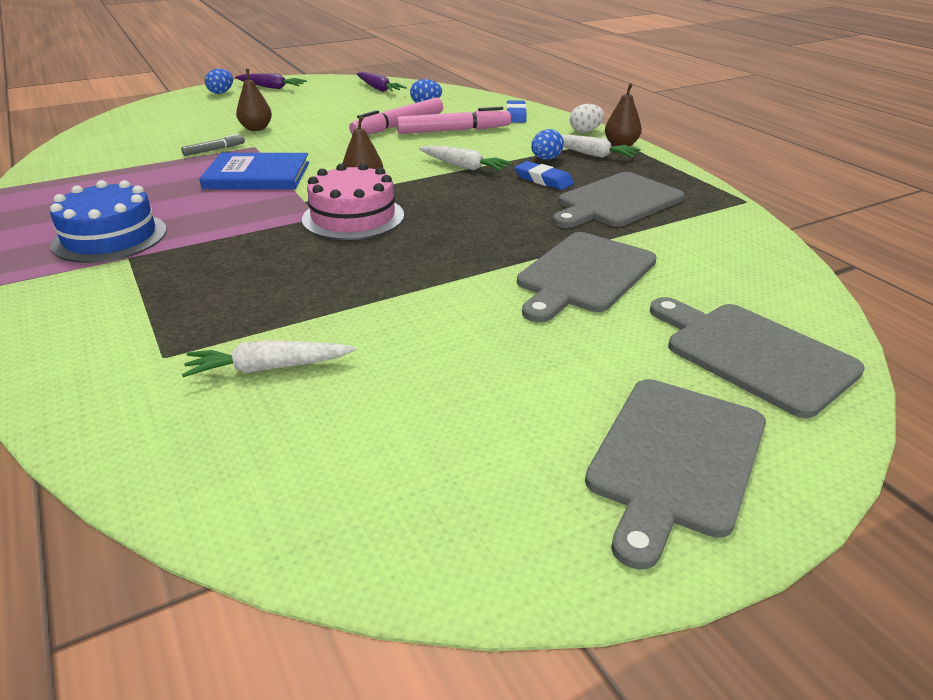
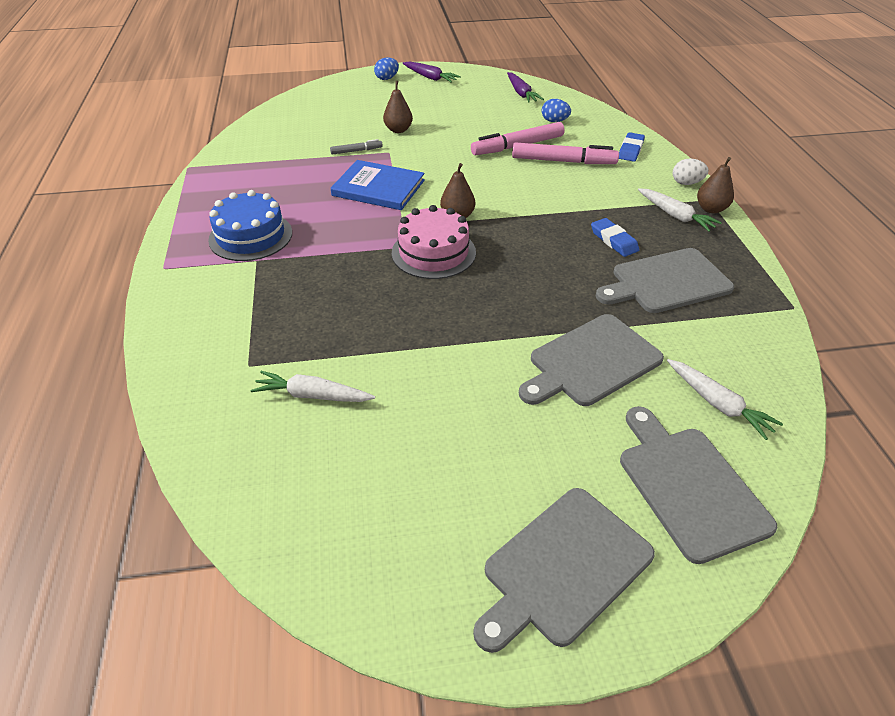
camera: 20 degrees right, 10 degrees up
(464, 166) = (551, 210): white carrot -> white carrot (718, 404)
(546, 159) = (629, 214): blue egg -> none

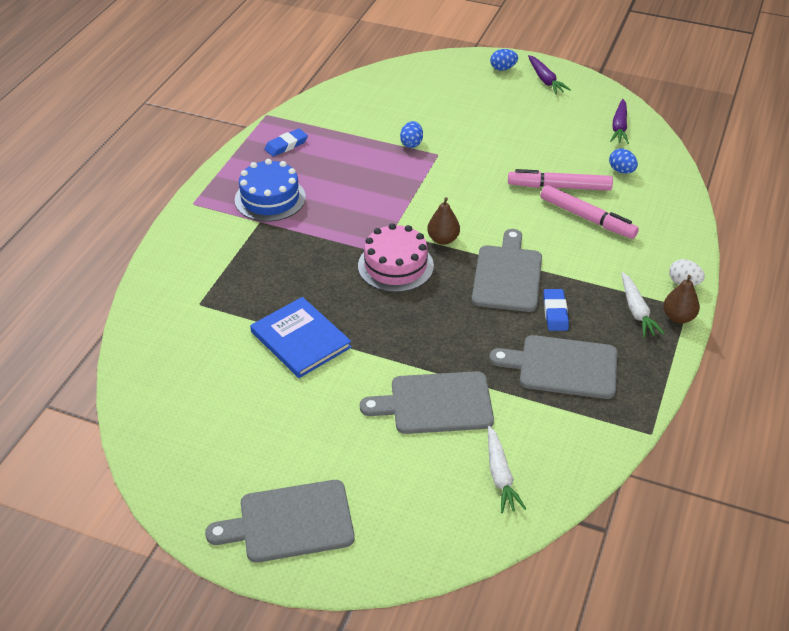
camera: 30 degrees right, 0 degrees up
(312, 395) = (224, 343): white carrot -> none
(356, 151) = (411, 143): grey marker -> blue egg
(378, 188) = (400, 188): blue book -> blue book (301, 339)
(398, 130) = (465, 133): brown pear -> none
(630, 150) = (665, 228): blue eraser -> blue eraser (286, 145)
(689, 486) = (419, 517): grey cutting board -> grey cutting board (507, 275)

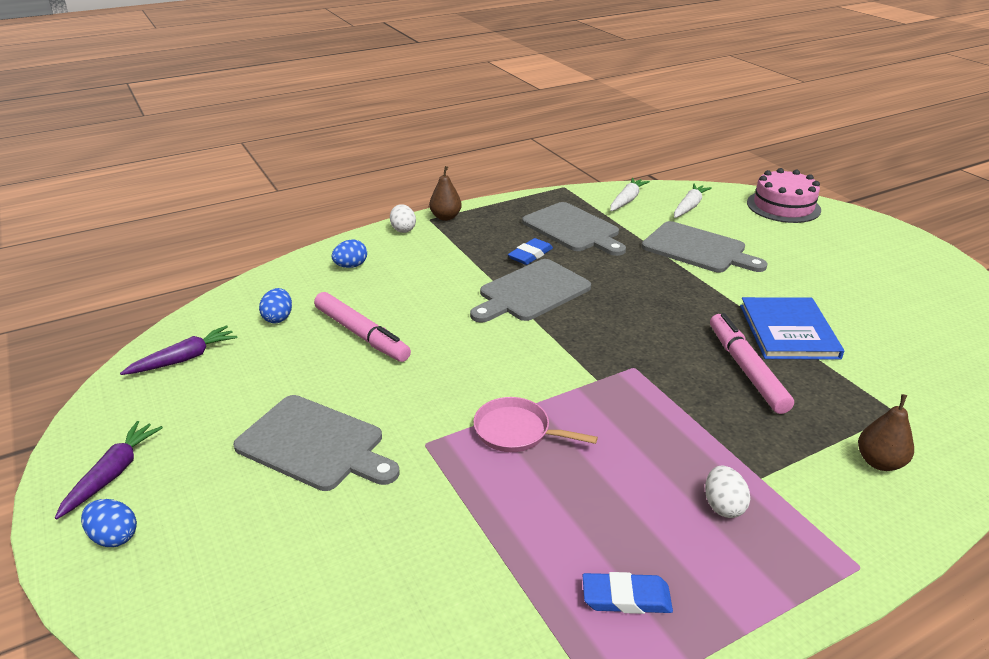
camera: 140 degrees left, 10 degrees down
(270, 198) = (723, 506): blue cake -> white egg
(290, 522) = (867, 240): grey cutting board -> grey cutting board (315, 444)
(395, 266) = (630, 346): pink cake -> pink cake (783, 206)
(402, 181) = (516, 431): none -> pink pan
(411, 143) = (435, 480): blue egg -> blue egg (351, 266)
(443, 239) = (551, 346): brown pear -> brown pear (879, 462)
(587, 218) = (388, 298): pink marker -> pink marker (746, 369)
(637, 311) = (468, 231): white carrot -> white carrot (627, 200)

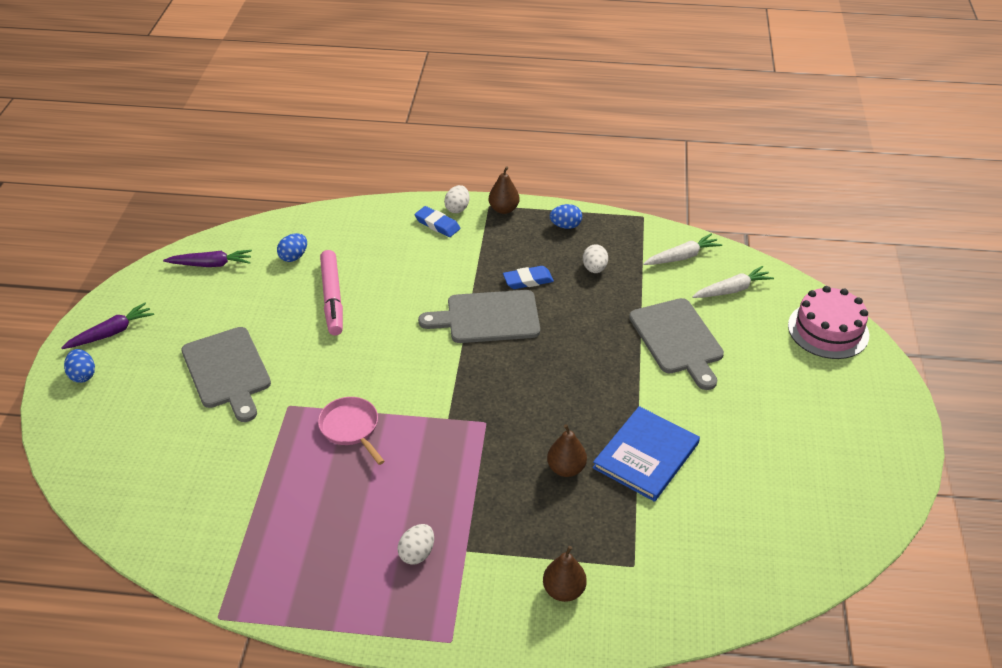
camera: 35 degrees right, 10 degrees up
(351, 266) = (384, 230): blue egg -> blue egg (565, 226)
(573, 229) = (594, 269): grey cutting board -> white egg
(626, 597) = (294, 569): blue eraser -> blue eraser (437, 224)
(746, 369) = (566, 468): pink marker -> brown pear

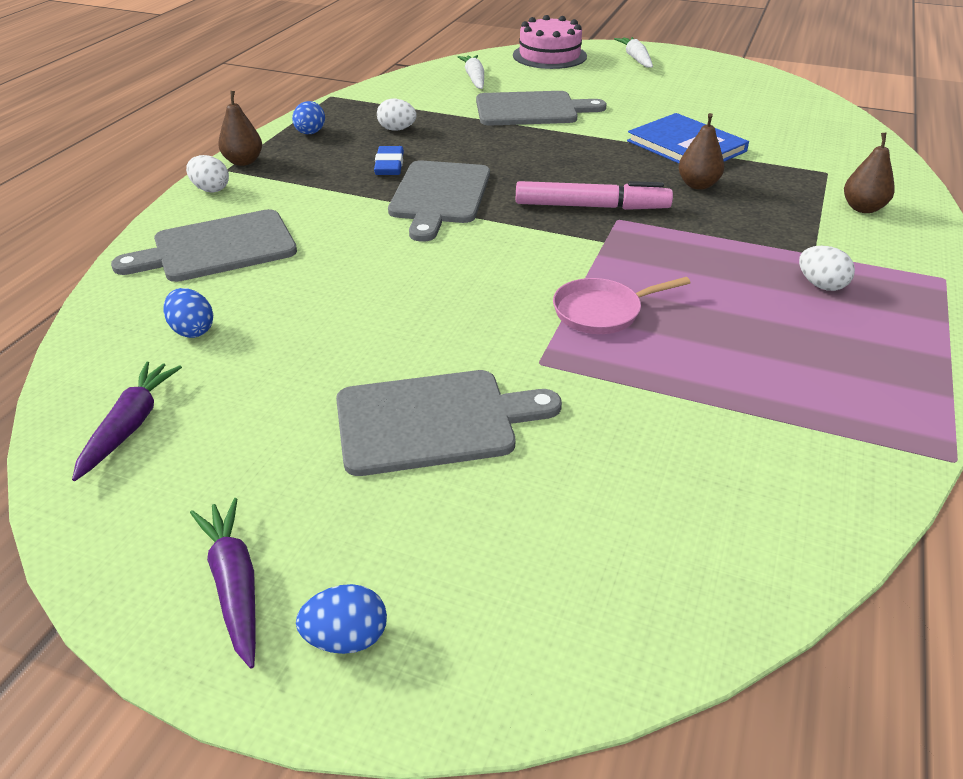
camera: 75 degrees left, 5 degrees down
(332, 298) = (322, 302): pink marker -> pink marker (591, 206)
(383, 236) = (217, 248): none -> grey cutting board
(437, 224) = (230, 206): blue eraser -> none
(682, 257) = (410, 89): white carrot -> white carrot (635, 58)

